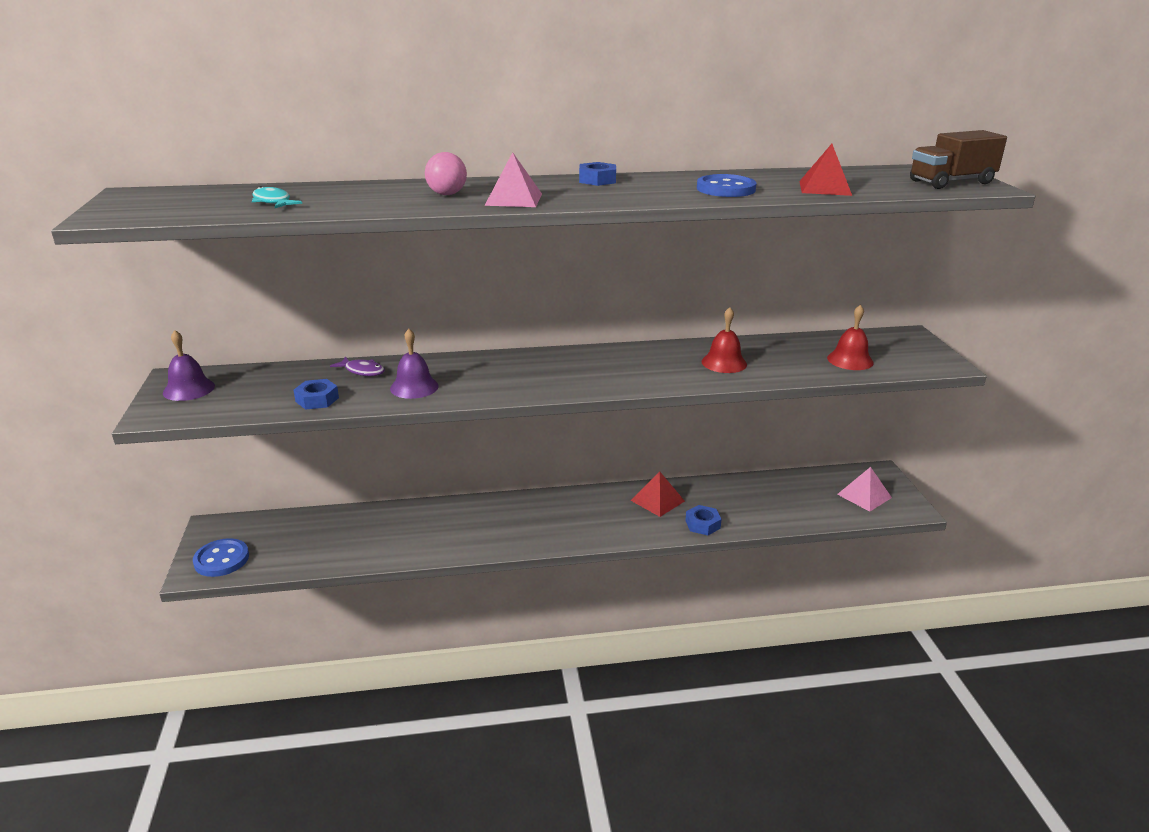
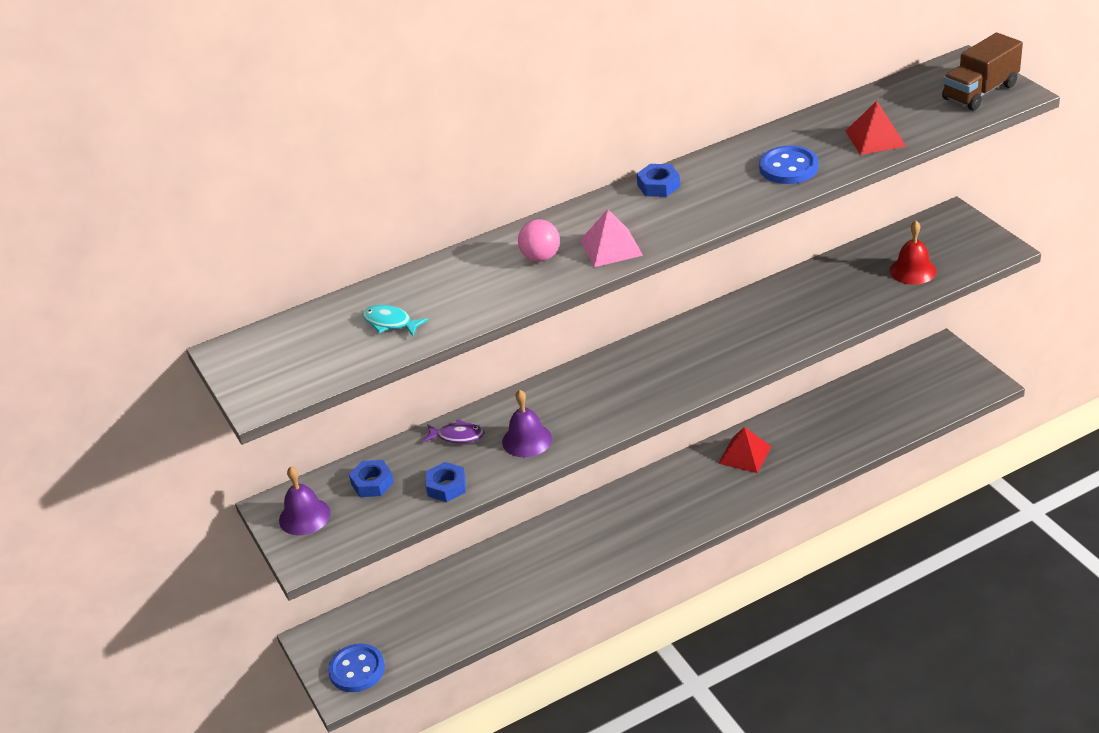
camera: 15 degrees left, 10 degrees up
(702, 524) = (802, 468): blue nut -> blue nut (372, 483)
(724, 363) = (799, 312): red bell -> none
(864, 496) = (938, 382): pink pyramid -> none

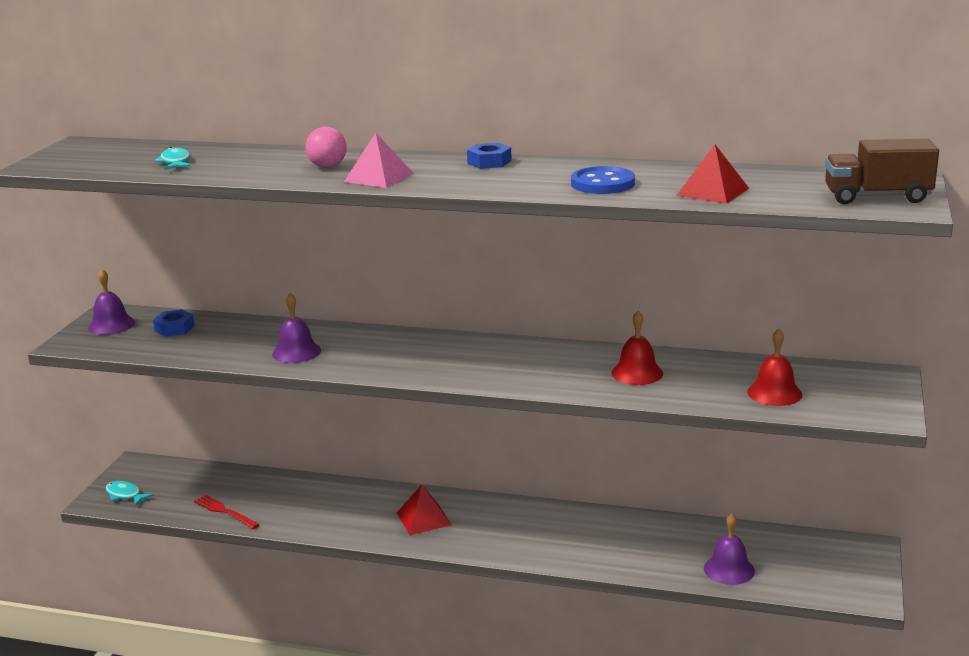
camera: 40 degrees right, 15 degrees down
(357, 670) = (125, 495): blue button -> turquoise fish
(446, 486) = (204, 351): blue nut -> none
(457, 436) = (265, 330): purple fish -> none
(470, 623) = (224, 511): none -> red fork
(744, 454) = (572, 525): red pyramid -> red pyramid (424, 518)
(804, 306) = (637, 373): none -> red bell
(888, 420) = (729, 569): none -> purple bell

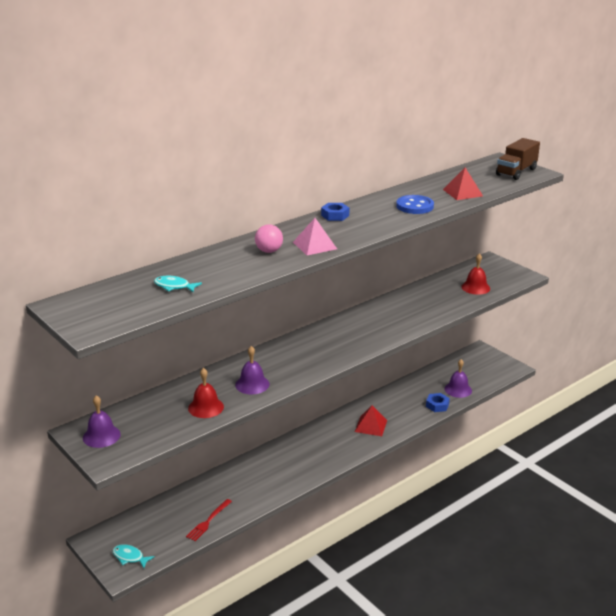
camera: 55 degrees left, 5 degrees up
(125, 495) = (130, 557): turquoise fish -> turquoise fish turned 45 degrees clockwise
(174, 328) = (148, 414): blue nut -> blue nut (437, 405)
(224, 511) = (208, 521): red fork -> red fork turned 45 degrees counterclockwise
(424, 518) = (309, 453): red pyramid -> red pyramid (371, 426)
(637, 373) = (414, 306): red bell -> red bell (206, 407)

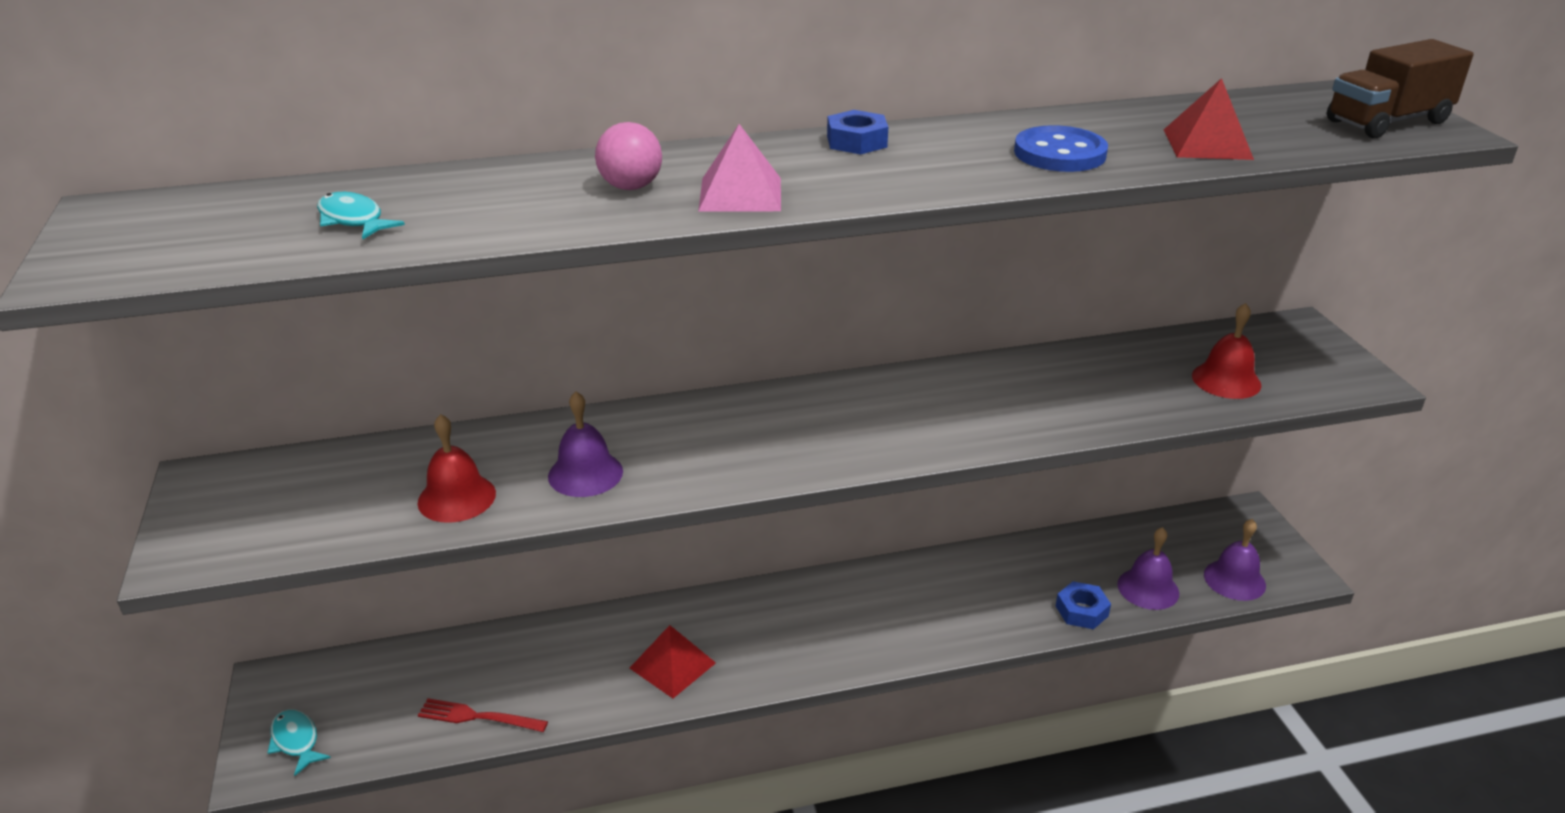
camera: 25 degrees right, 5 degrees up
(101, 436) = (227, 501): purple bell -> purple bell (1234, 580)
(208, 521) = (476, 717): red fork -> red fork turned 45 degrees clockwise
(371, 426) = (915, 613): red pyramid -> red pyramid (672, 665)

